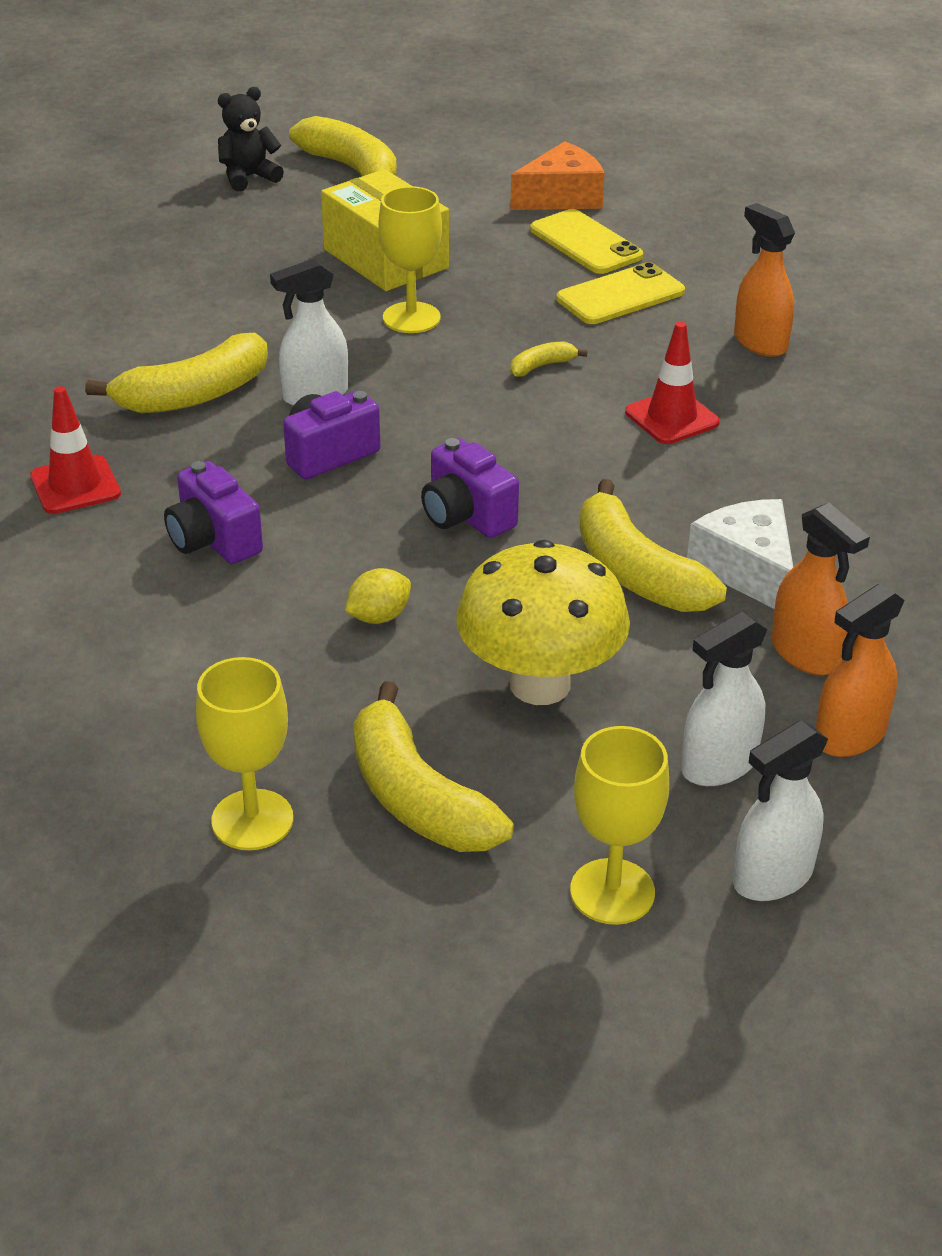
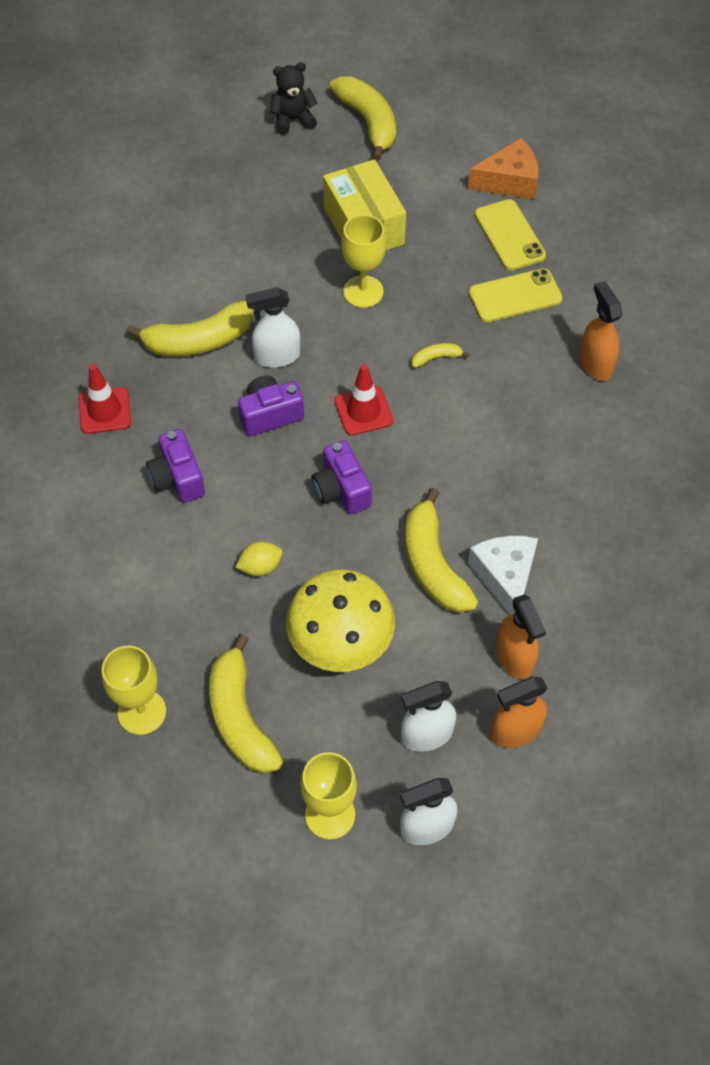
camera: 15 degrees right, 20 degrees up
(672, 417) = (507, 426): red traffic cone -> red traffic cone (363, 411)

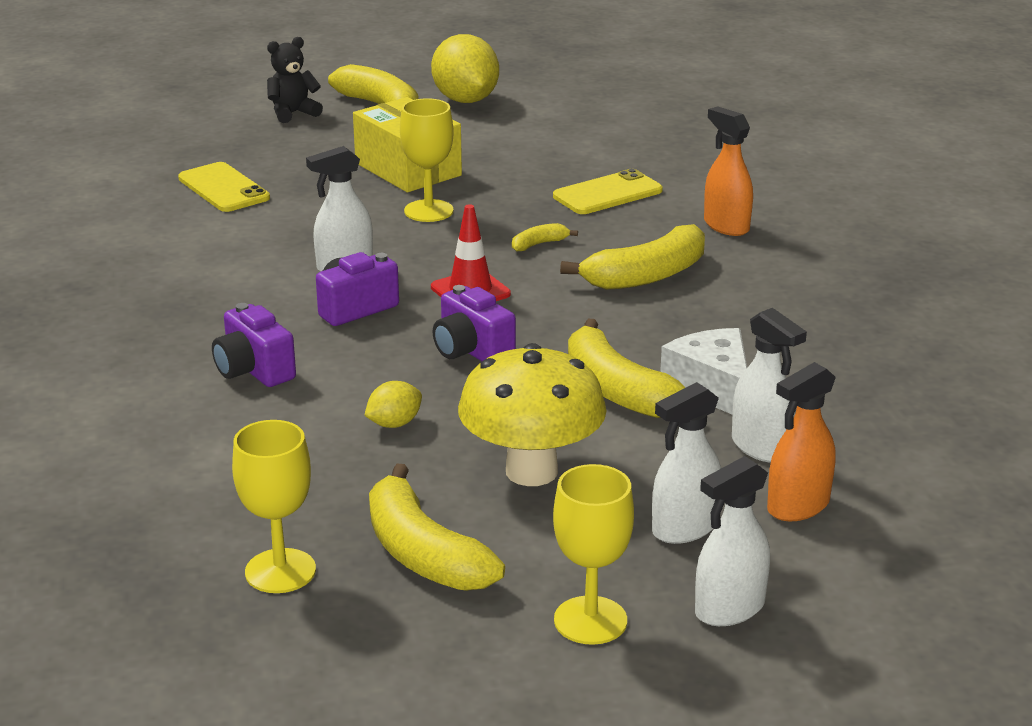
camera: 15 degrees left, 30 degrees down
(104, 411) = (136, 332): red traffic cone -> none
(199, 341) = (241, 267): yellow banana -> yellow banana (646, 276)
(442, 126) = (465, 100): none -> yellow lemon
(509, 181) = (559, 125): orange cheese -> none
(509, 235) = (579, 157): yellow phone -> yellow phone (223, 188)
(514, 658) = (761, 447): orange spray bottle -> white spray bottle

